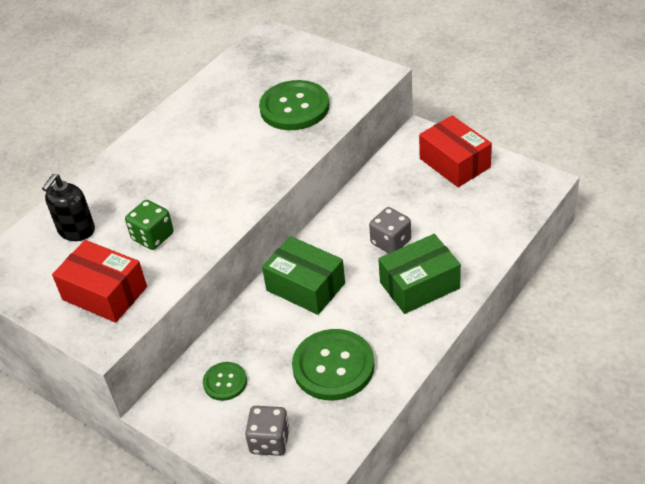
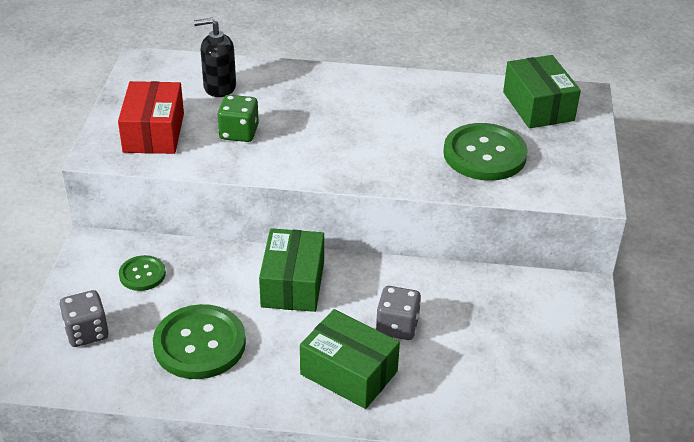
camera: 55 degrees right, 5 degrees down
(262, 60) = (538, 106): none -> green box
(454, 163) = (560, 337): red box -> none

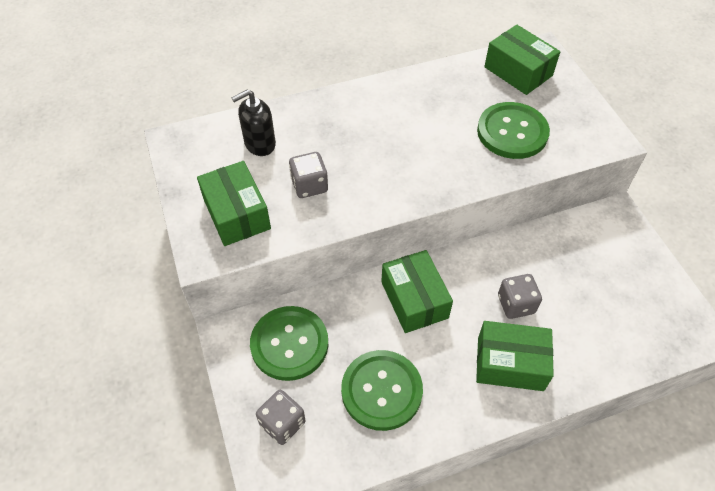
camera: 25 degrees left, 15 degrees up
(142, 274) = (289, 344): green button -> green button, size x1.87
(153, 133) = (236, 214): red box -> green box
(239, 133) = (309, 185): green dice -> grey dice

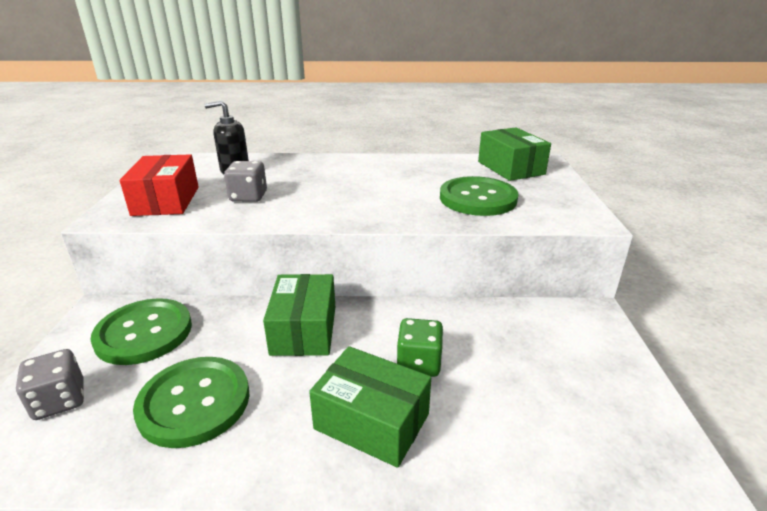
camera: 20 degrees right, 25 degrees down
(236, 214) = (166, 201): green box -> red box
(516, 304) = (419, 363): grey dice -> green dice

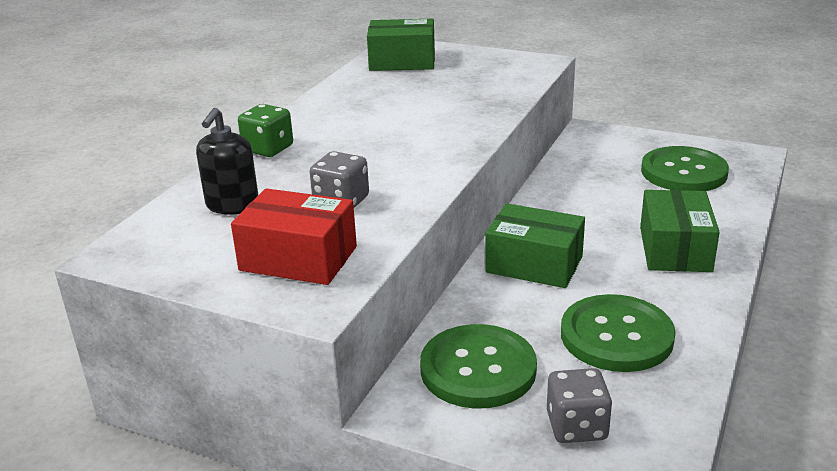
camera: 65 degrees left, 0 degrees up
(372, 421) = (675, 249): green box -> green box turned 45 degrees counterclockwise
(419, 363) = (614, 216): green dice -> green dice (268, 149)
(478, 198) = (462, 90): green button -> green button (683, 172)

